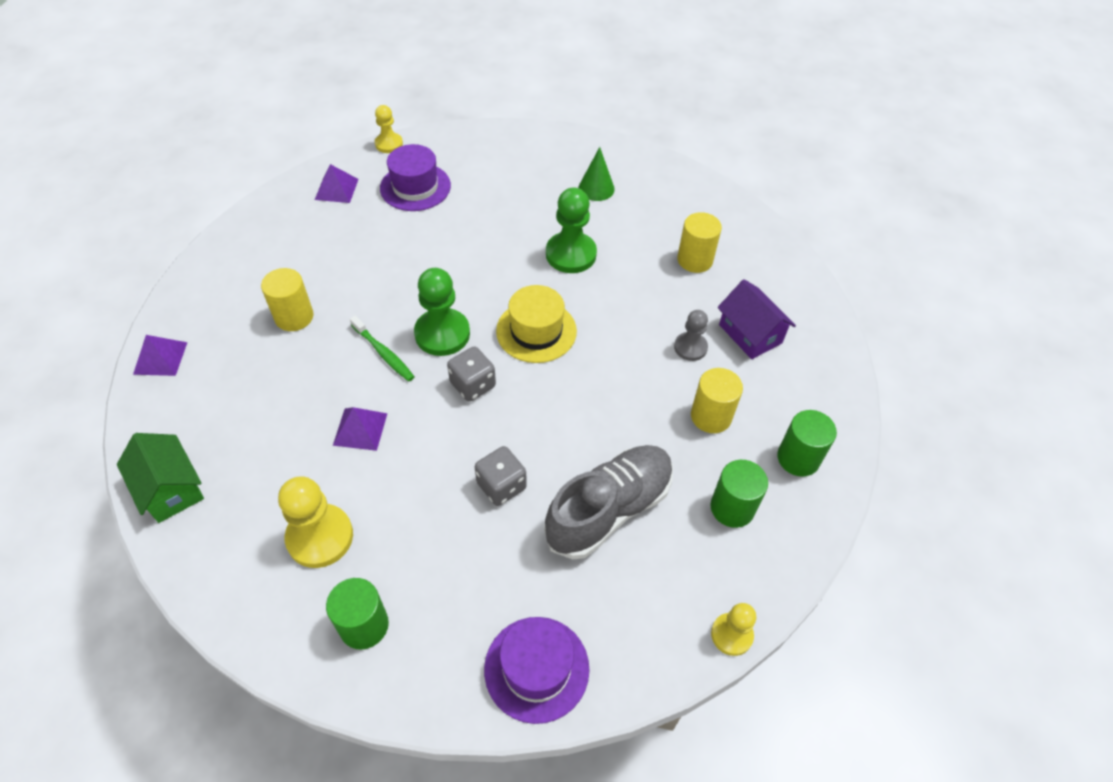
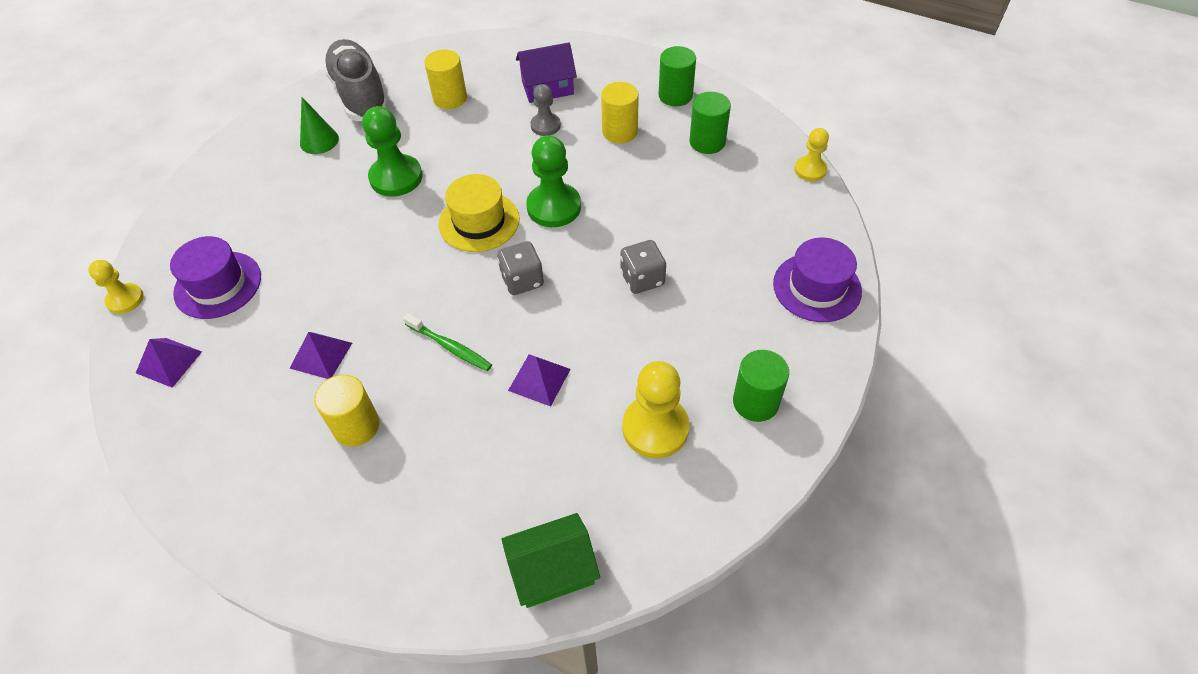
camera: 70 degrees left, 0 degrees up
(160, 358) = (350, 580): purple pyramid -> purple pyramid (321, 355)
(384, 353) = (450, 347): green toothbrush -> green toothbrush turned 60 degrees clockwise
(442, 334) = (447, 294): green pawn -> green pawn (554, 207)
(609, 509) = (687, 213): grey shoe -> grey shoe (360, 95)

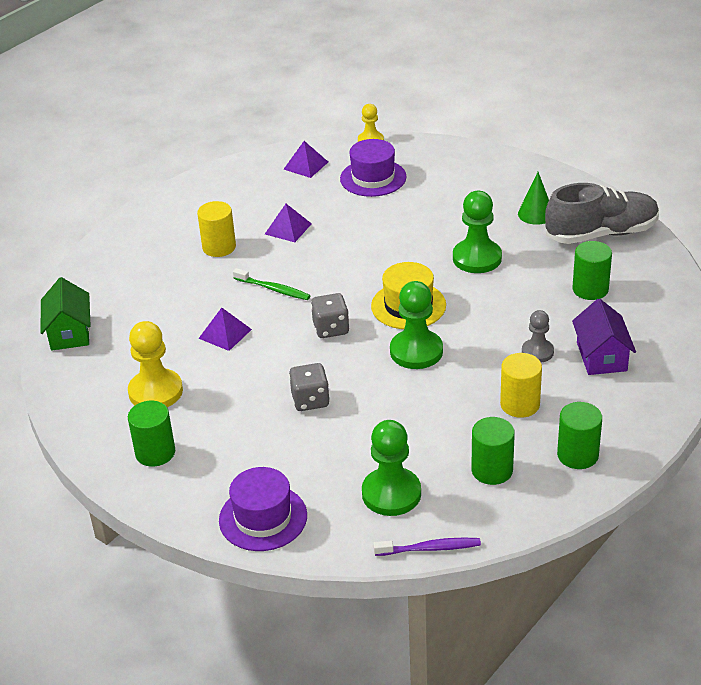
camera: 100 degrees right, 15 degrees down
(450, 98) = (590, 289): yellow cylinder -> green cylinder
(450, 347) = (273, 289): green toothbrush -> green toothbrush turned 105 degrees counterclockwise
(755, 201) = (391, 494): none -> green pawn
(810, 170) = (430, 548): yellow pawn -> purple toothbrush

